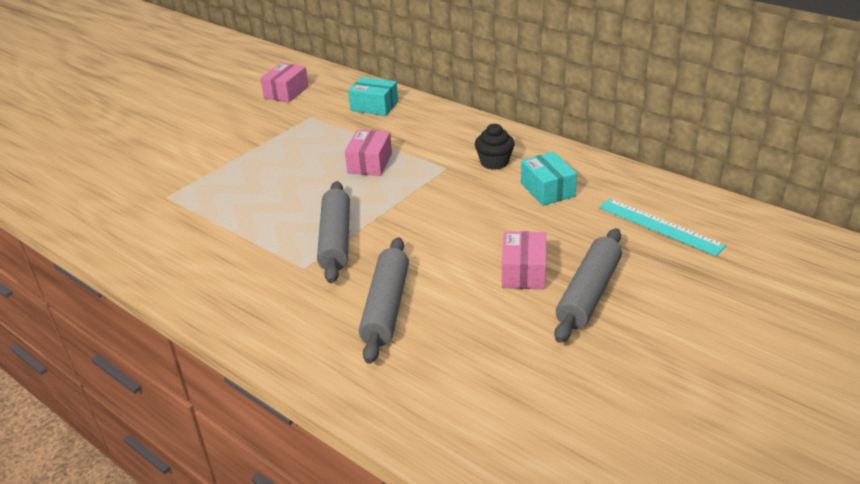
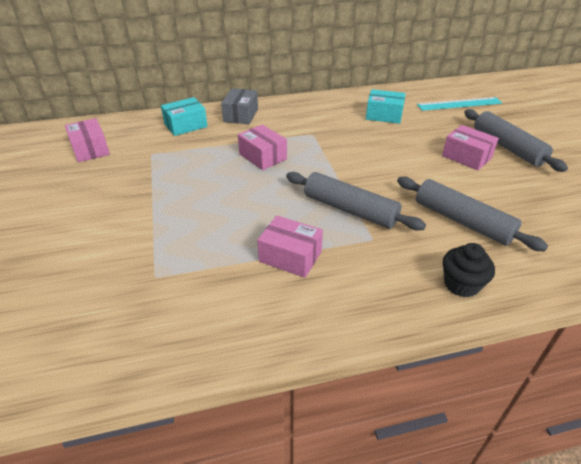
camera: 55 degrees left, 5 degrees up
(240, 239) = (290, 256): none -> pink box
(429, 119) = (241, 115): none -> grey box
(494, 162) = (329, 117): black cupcake -> black cupcake (461, 284)

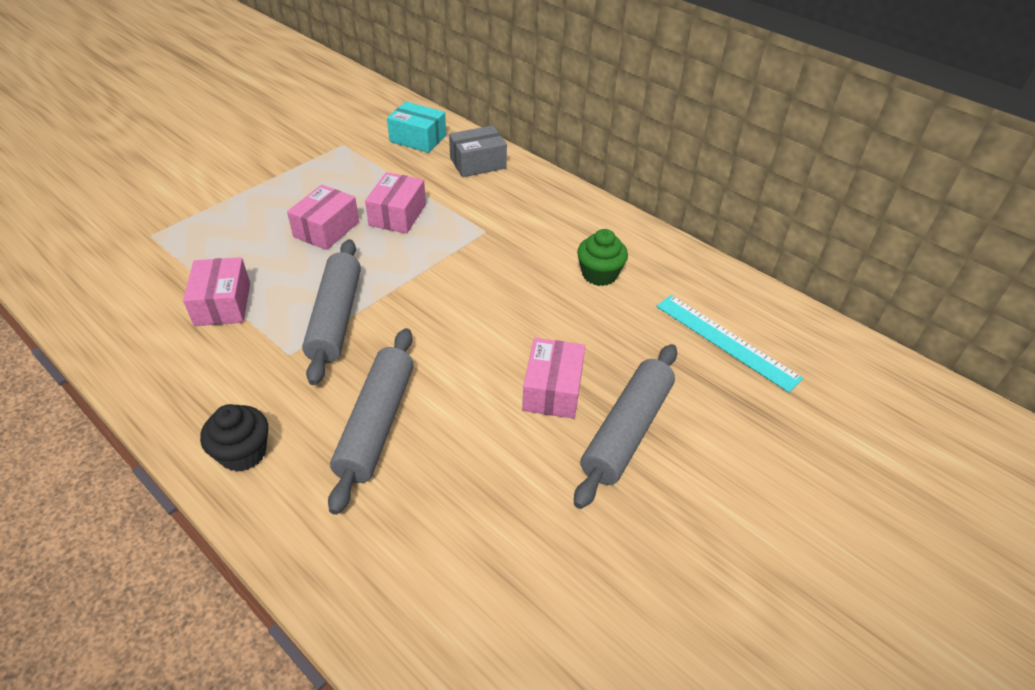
camera: 55 degrees right, 5 degrees up
(90, 149) = (321, 109): pink box -> pink box (326, 229)
(384, 115) = (599, 274): turquoise box -> green cupcake

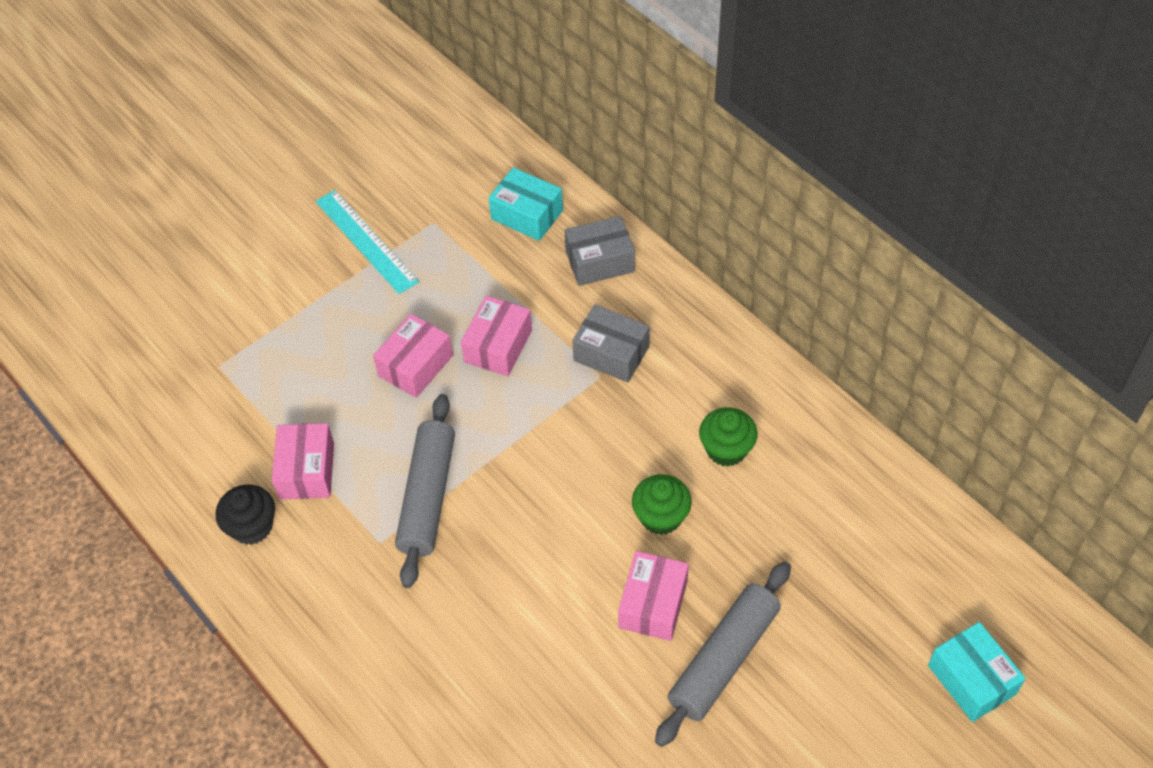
camera: 10 degrees right, 10 degrees up
(243, 453) = (340, 658): black cupcake -> black cupcake (252, 526)
(377, 424) = (470, 633): grey rolling pin -> none
(493, 217) = (611, 353): none -> grey box
(550, 323) = (661, 517): none -> green cupcake
(726, 341) = (854, 552): turquoise ruler -> turquoise ruler (366, 241)
(861, 434) = (971, 679): none -> turquoise box

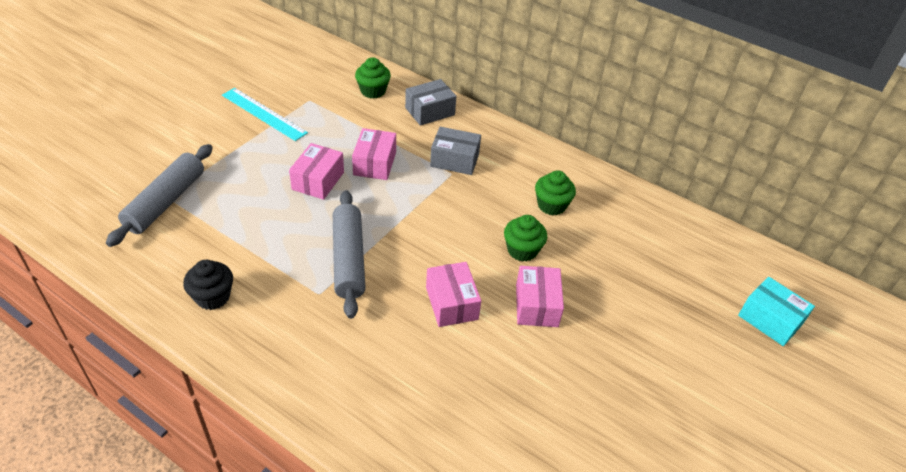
camera: 20 degrees left, 10 degrees down
(307, 470) = (250, 254): pink box -> pink box (451, 303)
(527, 215) = (373, 91): turquoise box -> green cupcake
(723, 659) = (599, 333): grey rolling pin -> grey rolling pin (165, 202)

